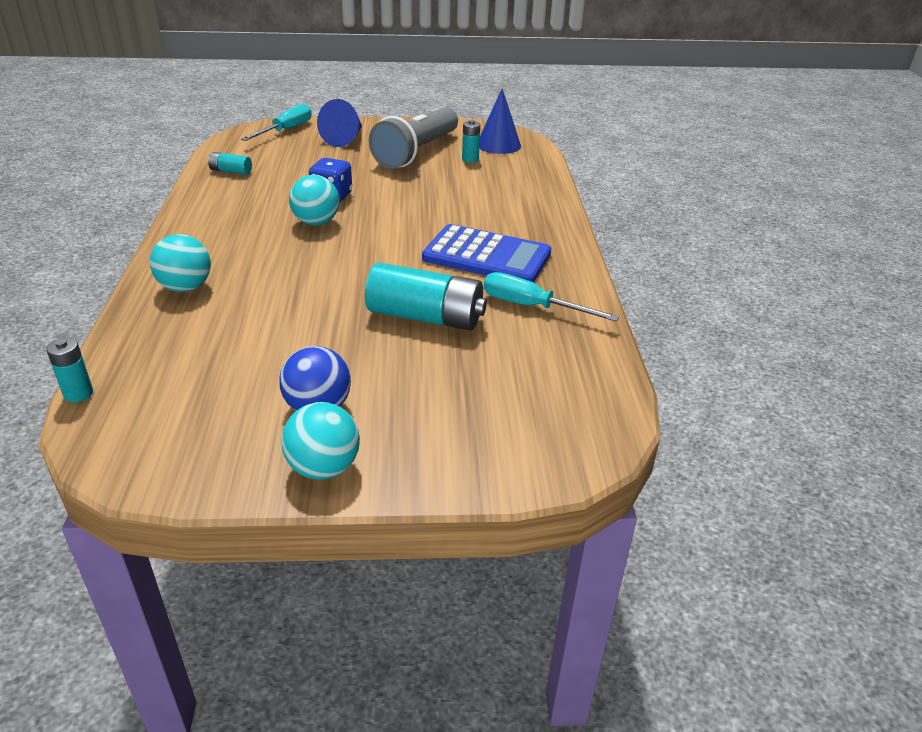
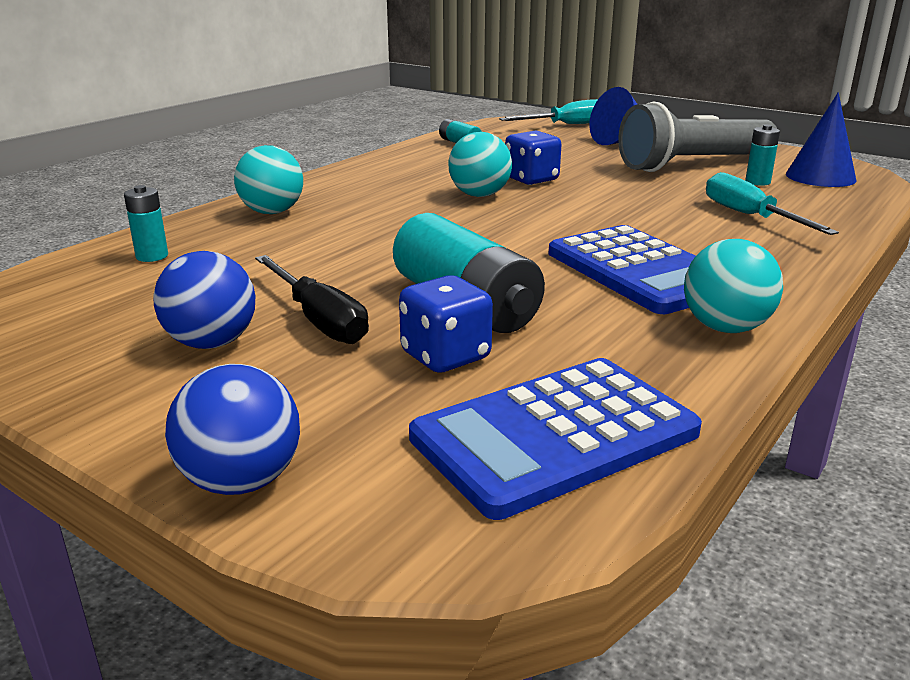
camera: 40 degrees right, 10 degrees down
(78, 394) = (56, 259): turquoise battery -> turquoise battery (152, 256)
(323, 468) = (119, 398): turquoise ball -> turquoise ball (725, 328)
(357, 363) = (318, 319): none -> black screwdriver
(462, 357) = (445, 356): none -> blue dice
(466, 476) = (241, 481): none -> blue ball
(532, 306) = (626, 337): turquoise screwdriver -> turquoise screwdriver (750, 216)
(568, 380) = (555, 435): none -> blue calculator

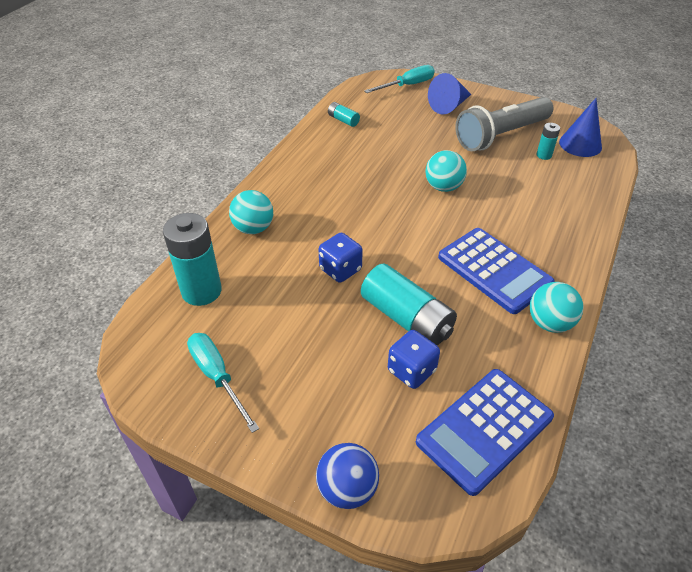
camera: 10 degrees left, 20 degrees up
(152, 256) = (201, 291): turquoise battery -> turquoise battery, size x2.08
(211, 343) = (280, 377): blue ball -> none
(318, 319) = (330, 345): black screwdriver -> none
(479, 195) = (377, 191): turquoise ball -> turquoise ball (443, 187)
(531, 179) = (404, 167): blue dice -> blue dice (340, 269)
(750, 216) = (545, 200): turquoise screwdriver -> turquoise screwdriver (217, 377)

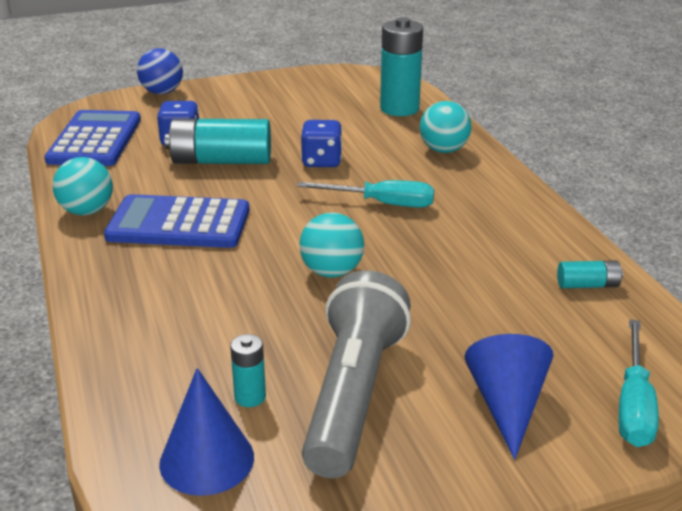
camera: 135 degrees right, 15 degrees down
(217, 377) = (308, 89): turquoise screwdriver -> turquoise screwdriver (382, 204)

